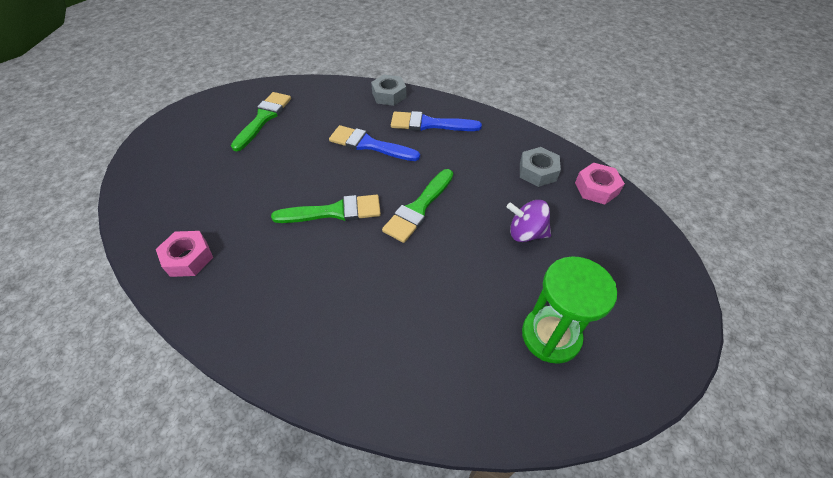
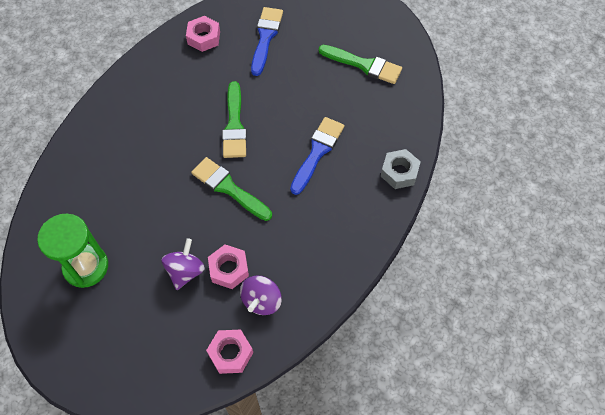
camera: 95 degrees right, 10 degrees up
(429, 124) = (346, 208): blue brush -> blue brush (266, 37)
(513, 198) = (229, 269): none -> pink nut
(537, 172) = (261, 301): grey nut -> purple spinning top

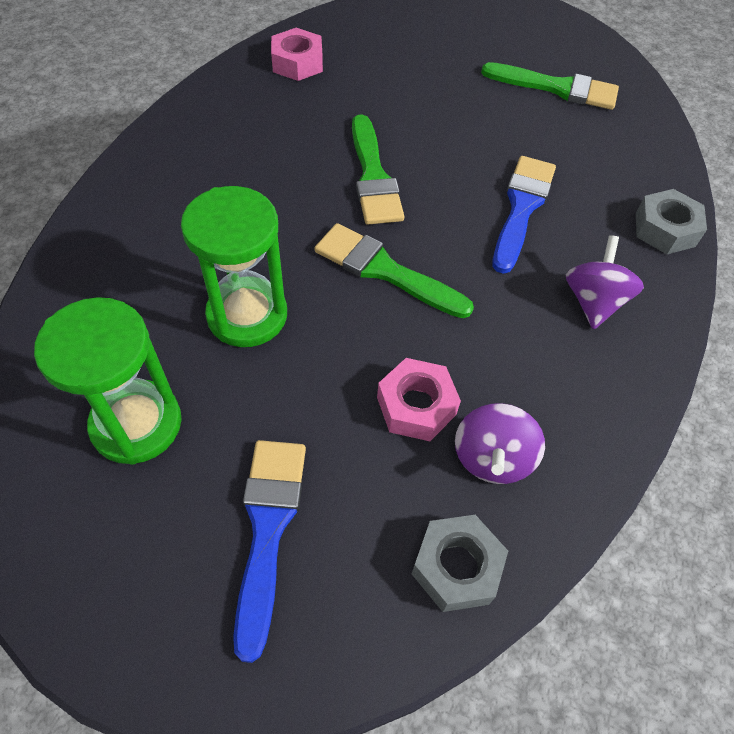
camera: 10 degrees left, 5 degrees down
(149, 210) = (247, 315): none -> green hourglass
(185, 271) = (334, 416): purple spinning top -> purple spinning top (593, 301)
(230, 353) = (456, 567): pink nut -> grey nut
(266, 37) = (395, 59): blue brush -> blue brush (268, 529)

